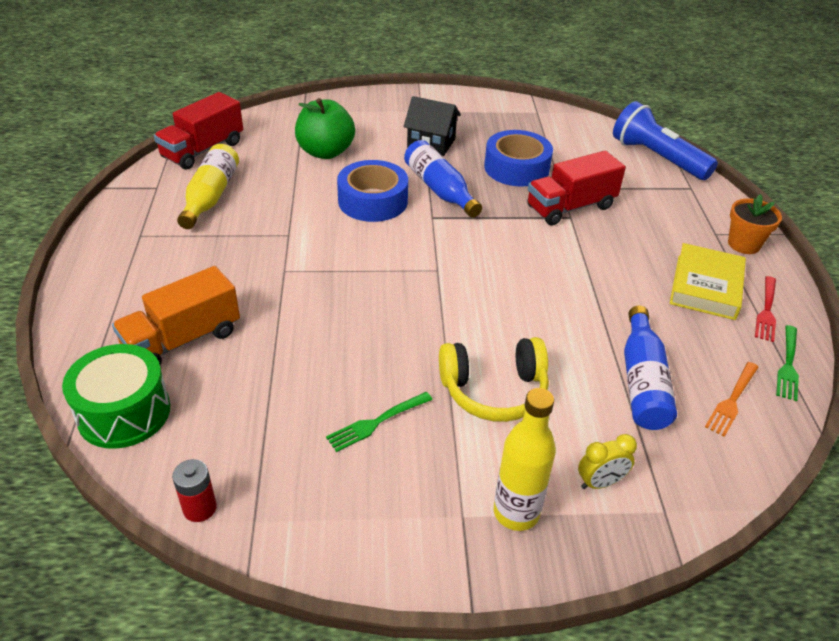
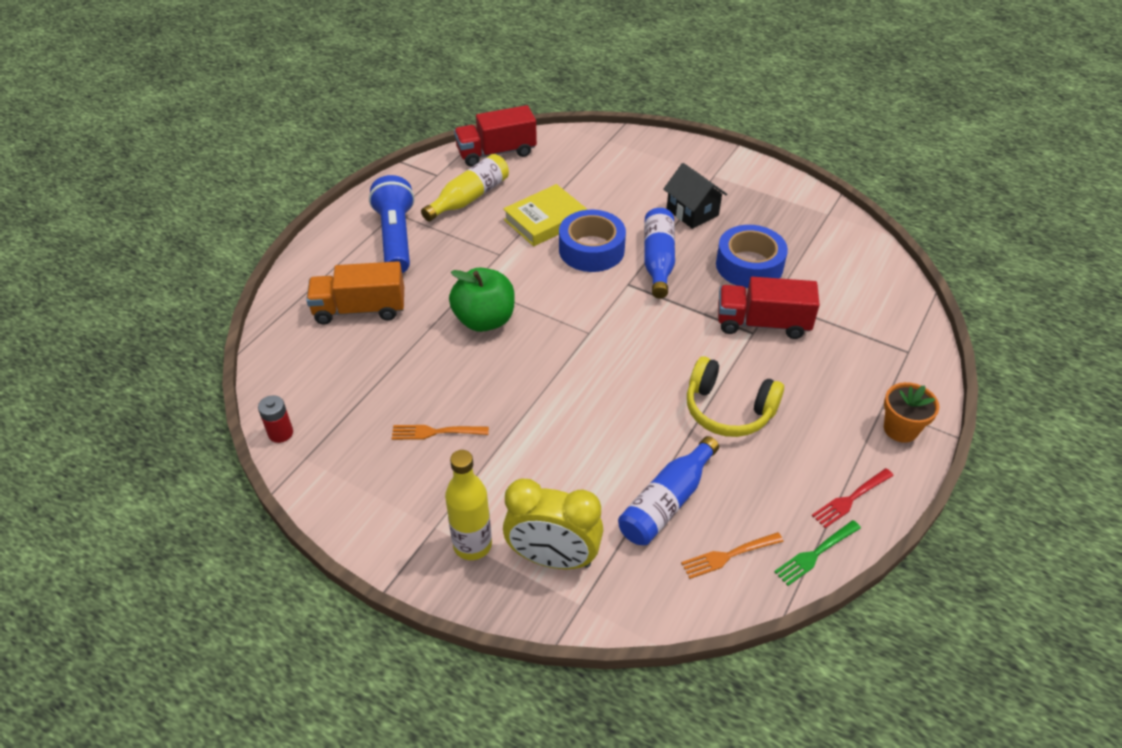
camera: 35 degrees right, 5 degrees up
(124, 412) = (286, 346): green drum -> none
(325, 152) = (592, 188): green apple -> green apple (484, 320)
(377, 422) = (436, 432): green fork -> orange fork
(494, 390) = (541, 450): yellow headphones -> yellow headphones (728, 410)
(600, 483) = (553, 558): yellow clock -> yellow clock, size x2.01
(657, 158) = (905, 307): blue flashlight -> blue flashlight (396, 237)
(706, 287) = (814, 451): yellow book -> yellow book (545, 220)

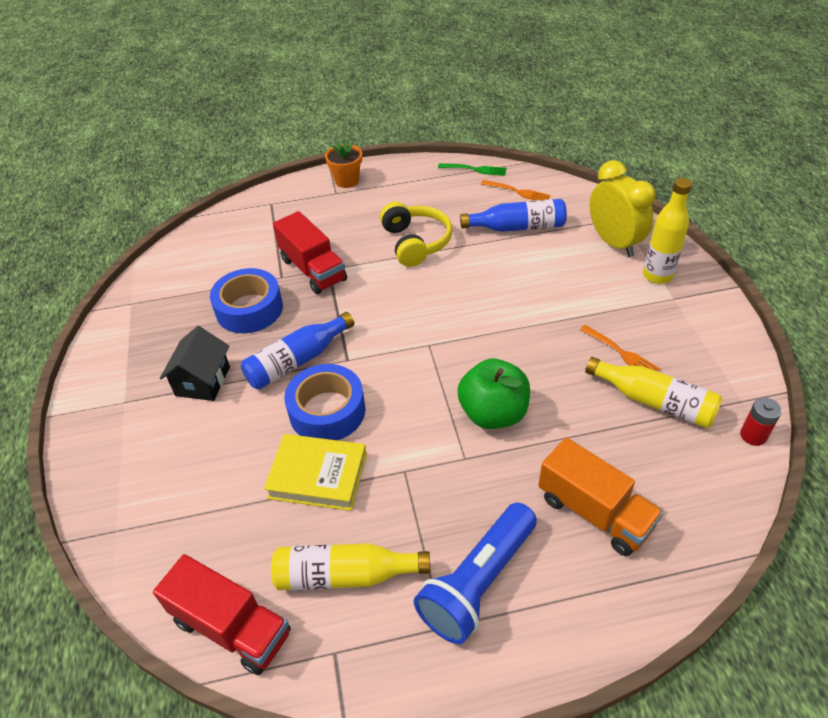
camera: 130 degrees left, 0 degrees up
(375, 408) = (654, 401): none -> yellow bottle
(851, 498) = (422, 174): red fork -> none

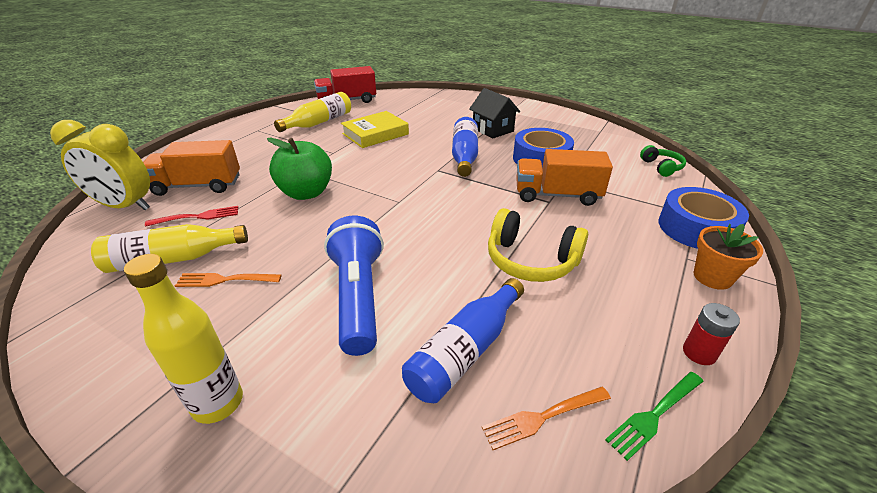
camera: 130 degrees right, 10 degrees down
(197, 240) = (661, 167): none -> green headphones
(313, 269) = (557, 195): red truck -> orange truck
(327, 411) = (409, 150): blue tape -> blue tape (696, 228)
(478, 582) = (251, 143): blue flashlight -> blue flashlight (358, 296)
(614, 243) = (316, 421): yellow clock -> yellow clock (125, 206)
(615, 449) = (197, 217): none -> red fork
(753, 435) = (61, 281): red battery -> red battery (699, 353)

